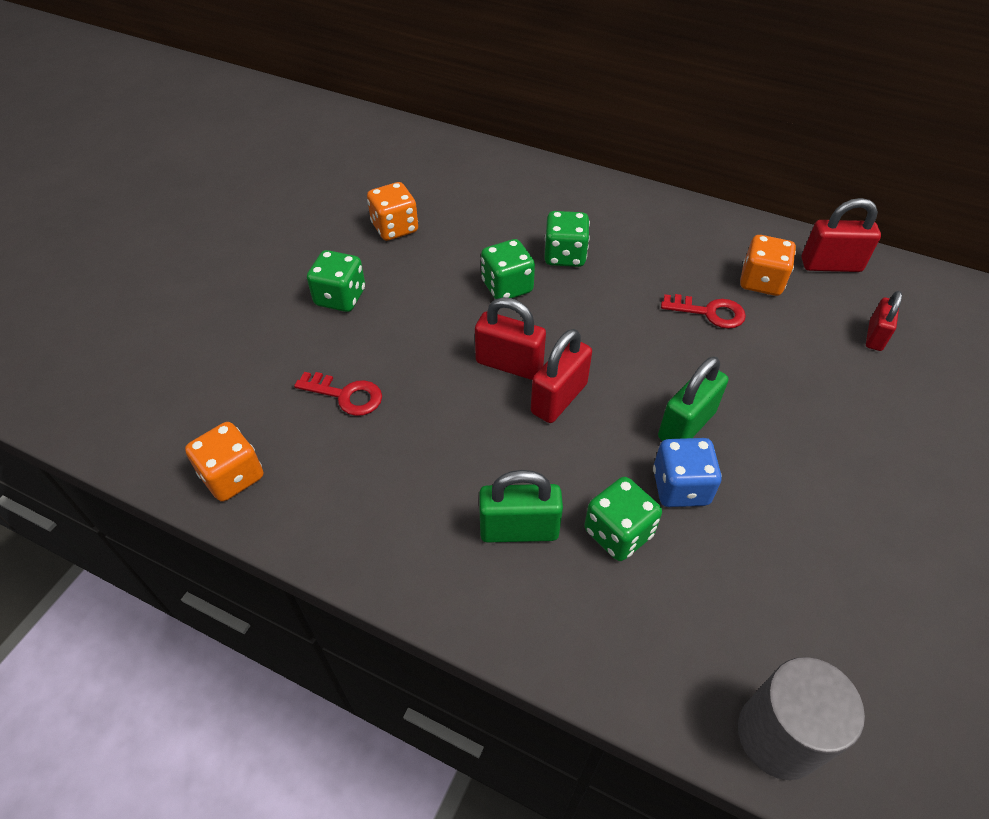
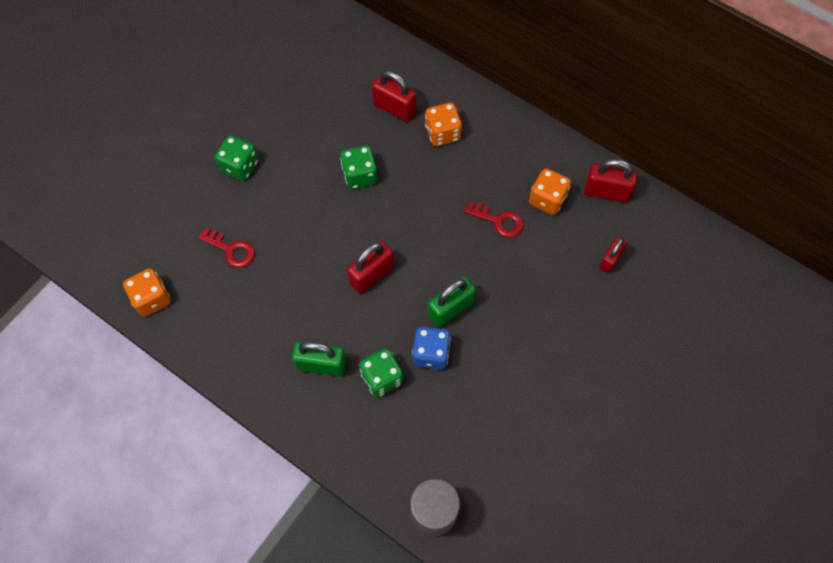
camera: 10 degrees right, 15 degrees up
(395, 228) = (290, 107): orange dice -> orange dice (442, 133)
(509, 364) = (345, 242): red padlock -> red padlock (394, 108)
(564, 255) = (409, 153): green dice -> none

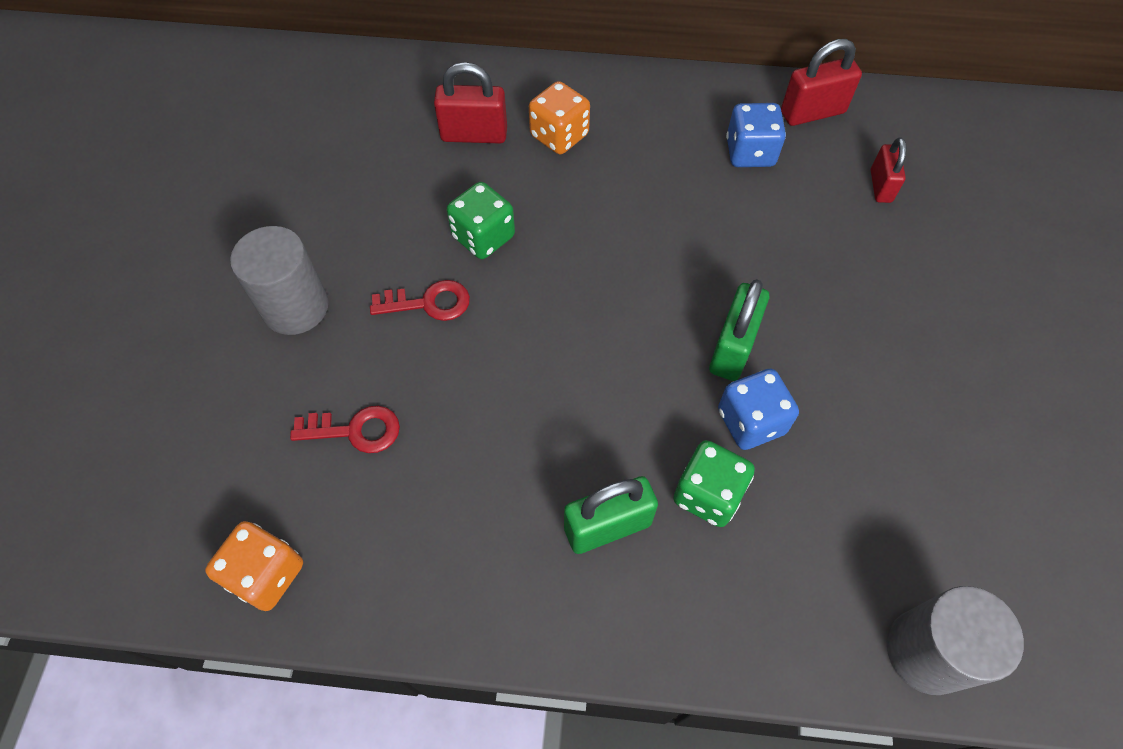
camera: 30 degrees left, 5 degrees down
(240, 166) = (295, 307): green dice -> grey cylinder
(371, 275) = (591, 359): red padlock -> none
(499, 221) = (710, 206): red key -> red key (429, 303)
(547, 199) = (750, 153): orange dice -> blue dice

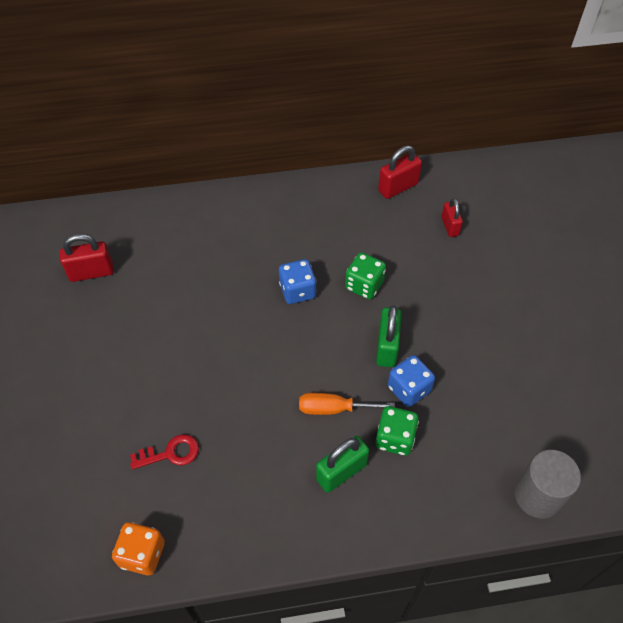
camera: 15 degrees left, 5 degrees down
(295, 307) = (107, 385): grey cylinder -> none
(429, 303) = (192, 362): red key -> none
(474, 135) = (189, 246): red padlock -> red padlock (91, 272)
(483, 237) = (215, 312): green dice -> green dice (364, 285)
(559, 136) = (244, 235): orange dice -> none
(622, 423) = (333, 408): none -> orange screwdriver
(750, 153) = (366, 221): blue dice -> blue dice (297, 291)

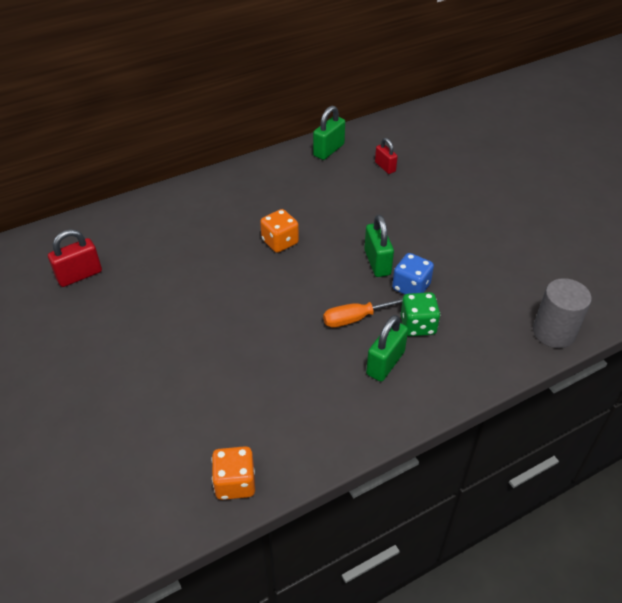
camera: 20 degrees left, 10 degrees down
(170, 453) = (223, 394): red key -> none
(297, 291) = (280, 242): blue dice -> orange dice
(364, 285) = (335, 224): green dice -> none
(398, 187) = (328, 150): red padlock -> green padlock

